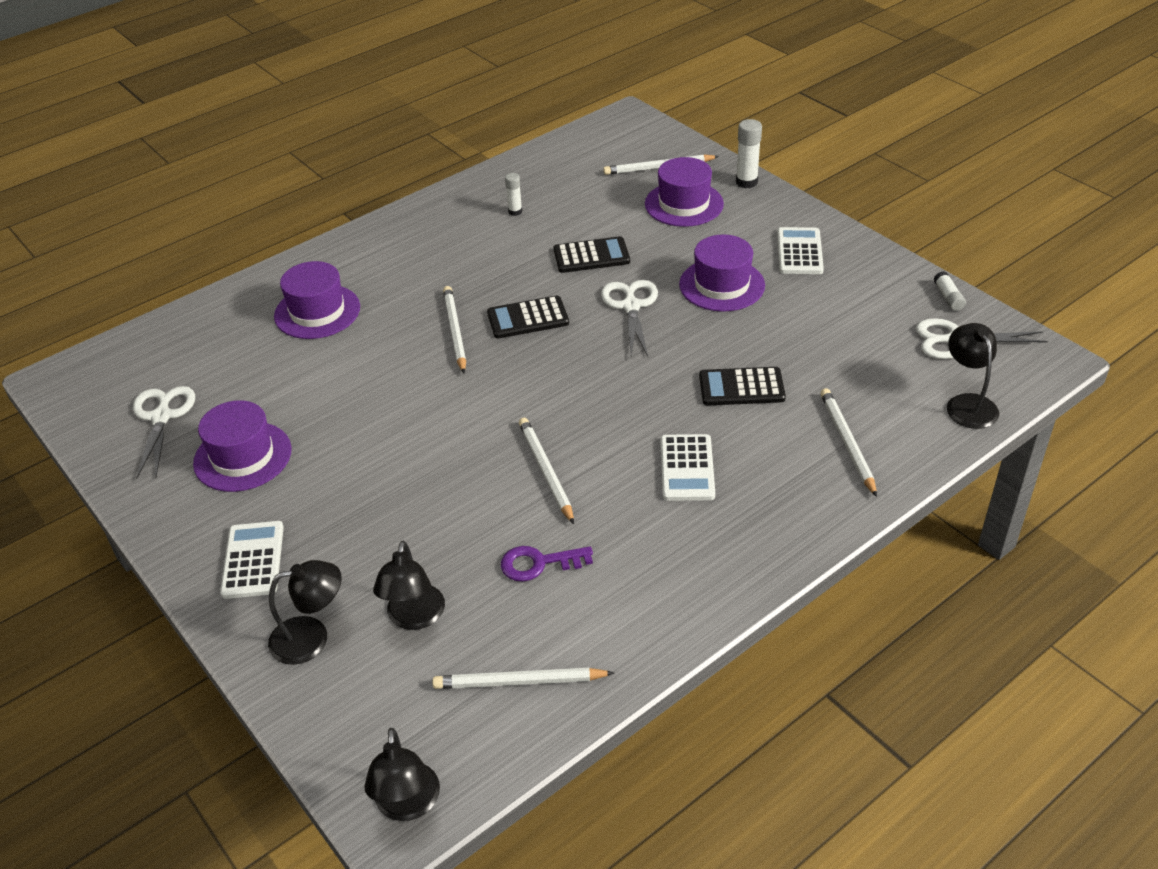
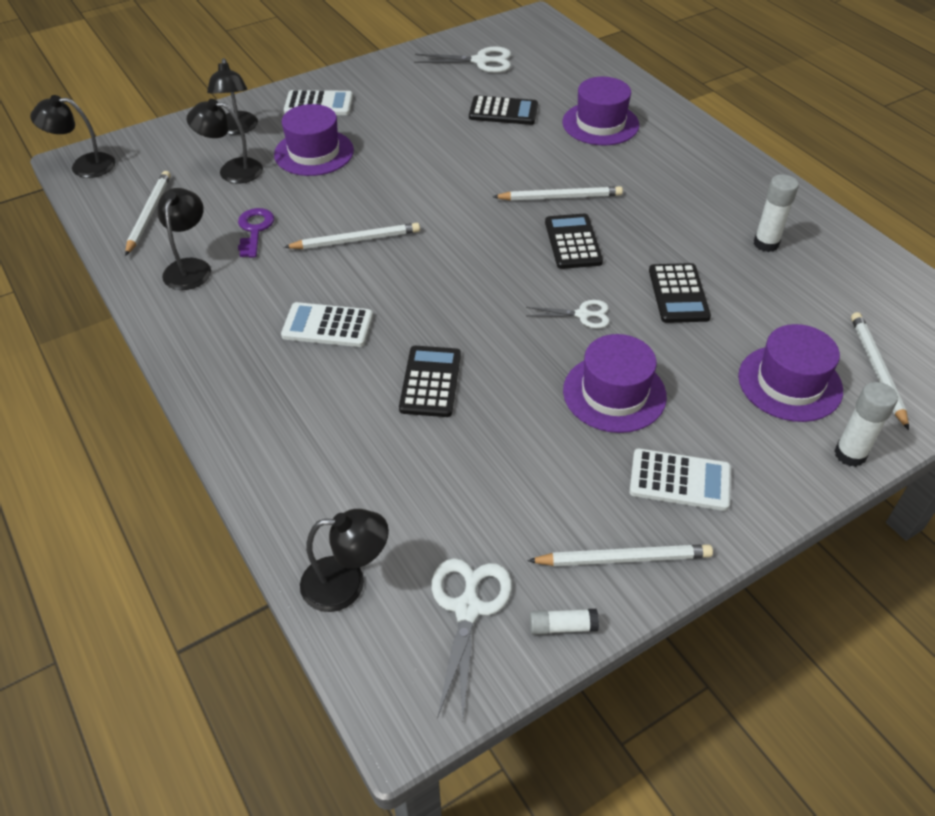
camera: 95 degrees right, 5 degrees up
(242, 456) = (426, 96): purple hat -> purple hat (314, 152)
(286, 386) = (503, 111): none -> black calculator
(515, 211) = (766, 244): white glue stick -> white glue stick, size x1.60
(617, 607) = (190, 267): none -> black lamp
(631, 306) = (582, 315): white scissors -> white scissors, size x0.63
(847, 443) = (320, 451): white pencil -> white pencil (623, 558)

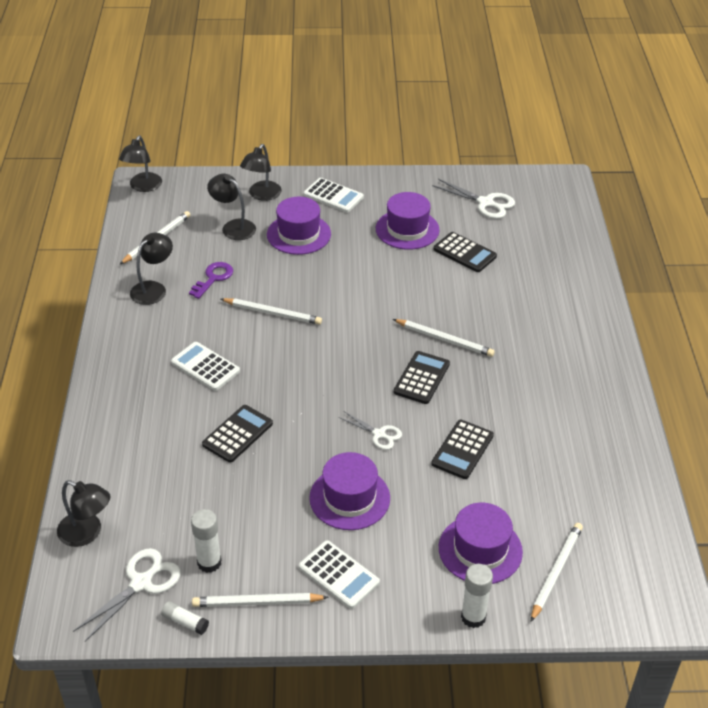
camera: 30 degrees right, 5 degrees down
(84, 166) = (143, 187): black lamp -> black lamp turned 105 degrees counterclockwise
(600, 124) = (532, 292): purple hat -> purple hat (407, 229)
(623, 558) = (257, 603): white pencil -> white pencil turned 150 degrees clockwise
(766, 244) = (568, 442): white glue stick -> white glue stick (209, 563)

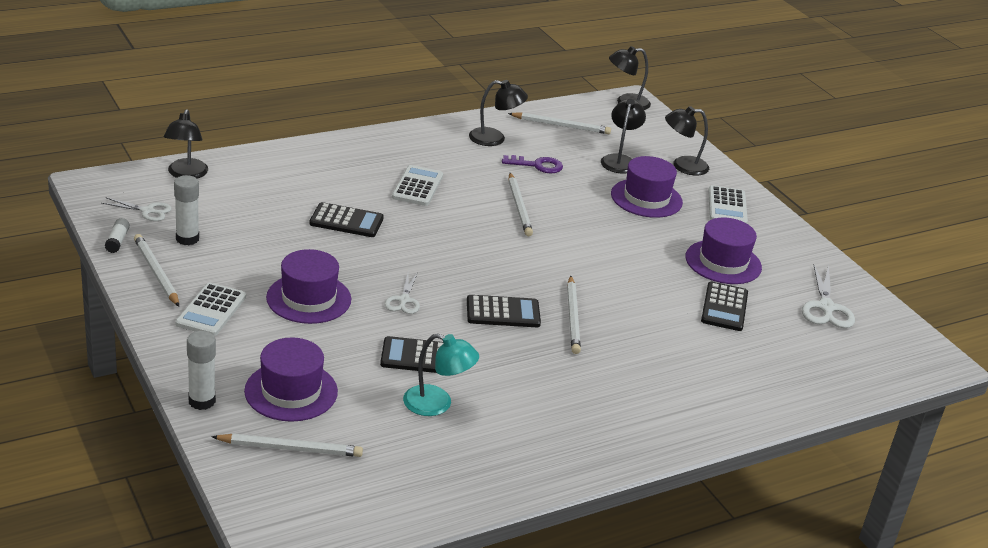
camera: 60 degrees right, 10 degrees down
(141, 583) = (147, 211): white scissors -> white scissors, size x0.63
(528, 460) = (437, 404): none -> turquoise lamp

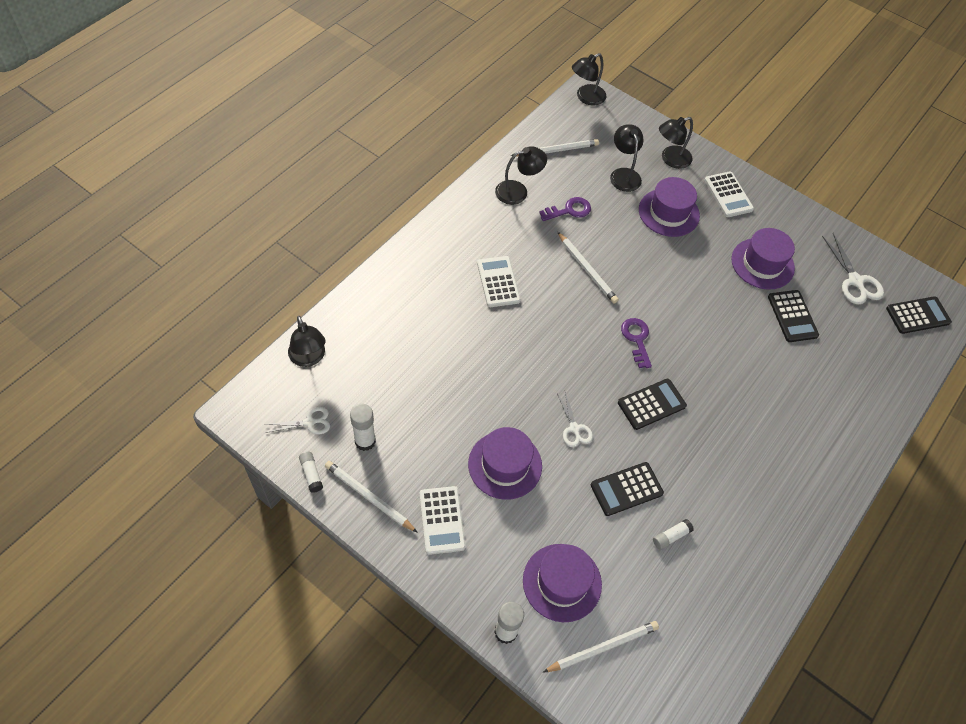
camera: 25 degrees left, 25 degrees up
(346, 221) = (472, 354): black calculator -> black calculator (917, 315)
(437, 404) = (671, 536): turquoise lamp -> white glue stick
(528, 266) = (636, 339): none -> purple key
(573, 317) = (701, 383): white pencil -> none

